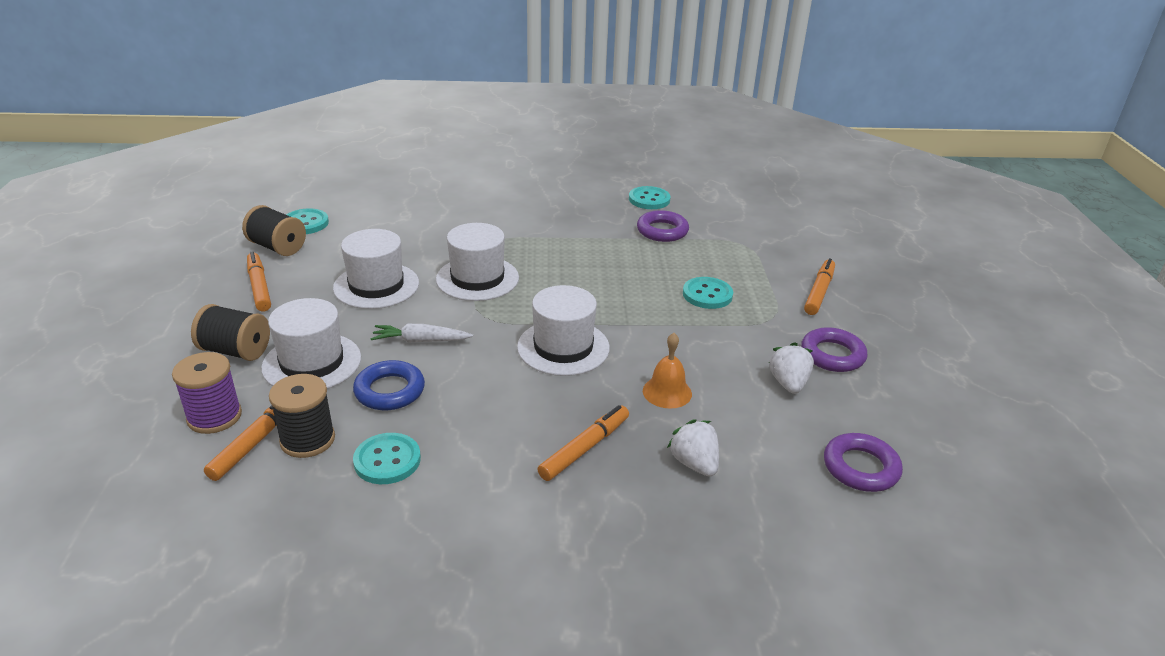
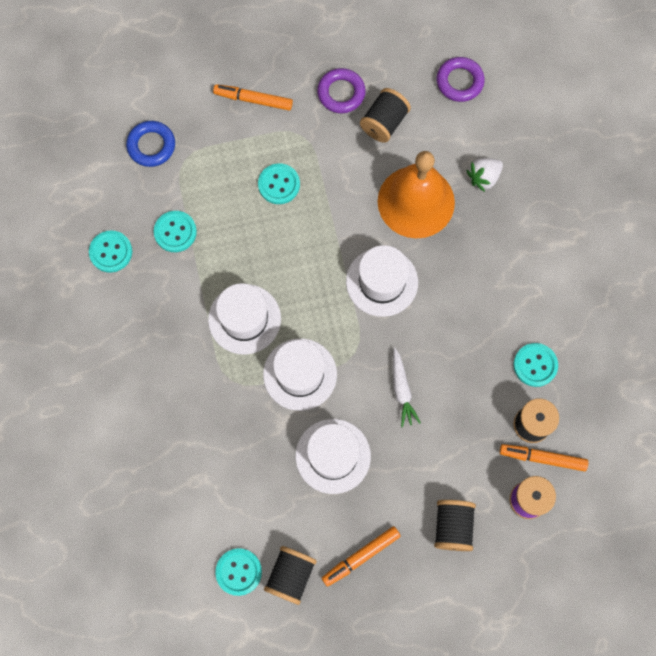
camera: 100 degrees left, 40 degrees up
(312, 362) = (450, 461): white hat -> white hat (244, 319)
(389, 391) = (467, 390): blue ring -> blue ring (151, 146)
(584, 448) = (488, 245): orange marker -> none
(662, 231) = (175, 232): purple ring -> turquoise button
(667, 392) = (416, 201): orange bell -> orange bell, size x2.18
(788, 383) = (384, 123): white strawberry -> black spool

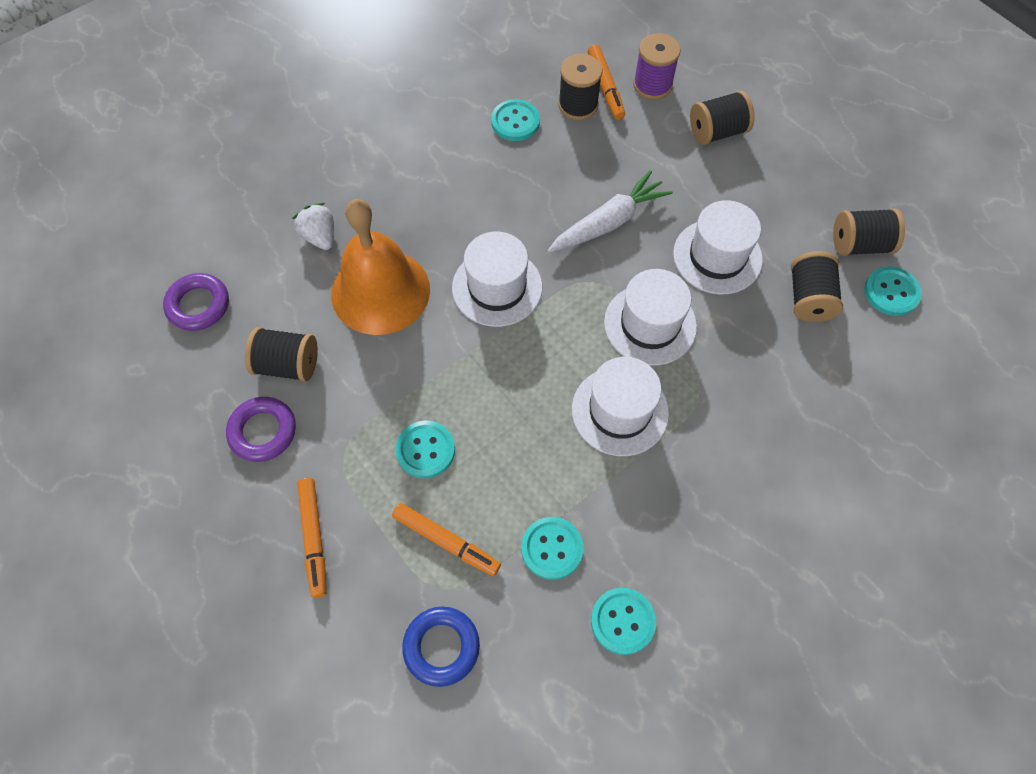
camera: 115 degrees left, 10 degrees down
(264, 504) = (809, 298): none -> black spool
(361, 556) = (798, 193): orange marker -> orange marker (446, 541)
(402, 390) = (609, 222): white carrot -> white carrot, size x1.52
(483, 177) = (320, 236): white strawberry -> white strawberry turned 150 degrees counterclockwise

